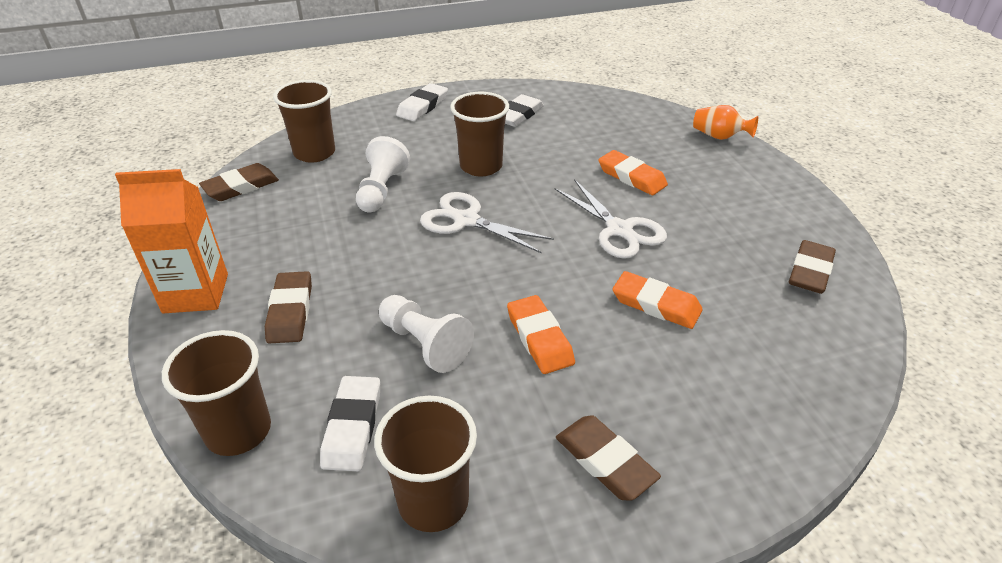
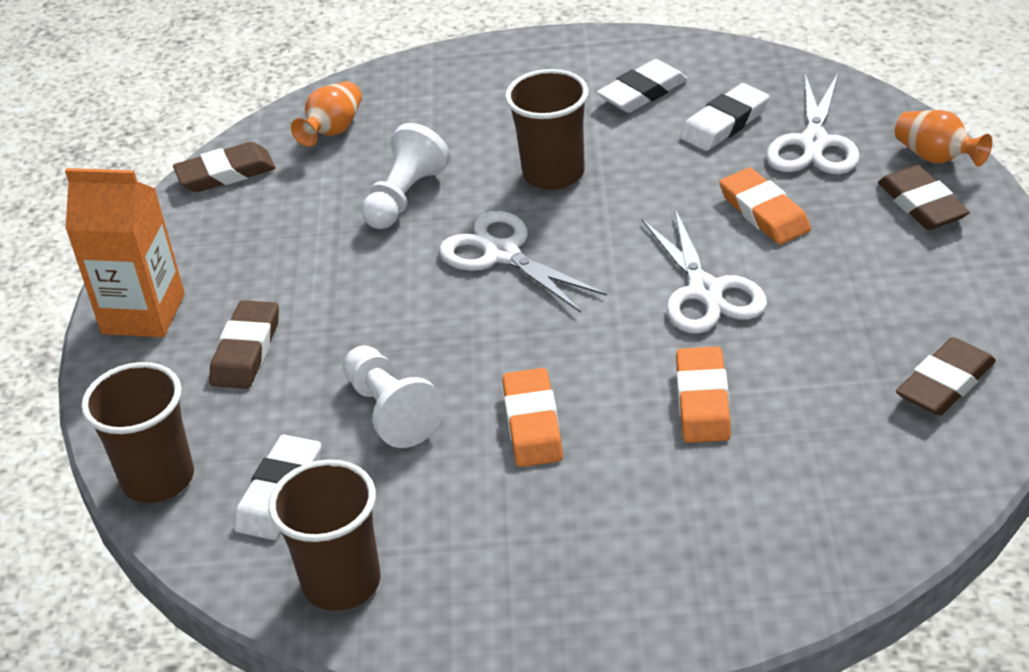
camera: 20 degrees right, 0 degrees up
(314, 153) = (333, 130): brown cup -> orange vase
(422, 106) = (506, 65): white eraser -> white eraser (724, 123)
(605, 461) = (547, 573): brown eraser -> brown eraser (922, 204)
(640, 134) = (814, 143): none -> white scissors
(656, 304) = (702, 401): orange eraser -> orange eraser turned 45 degrees clockwise

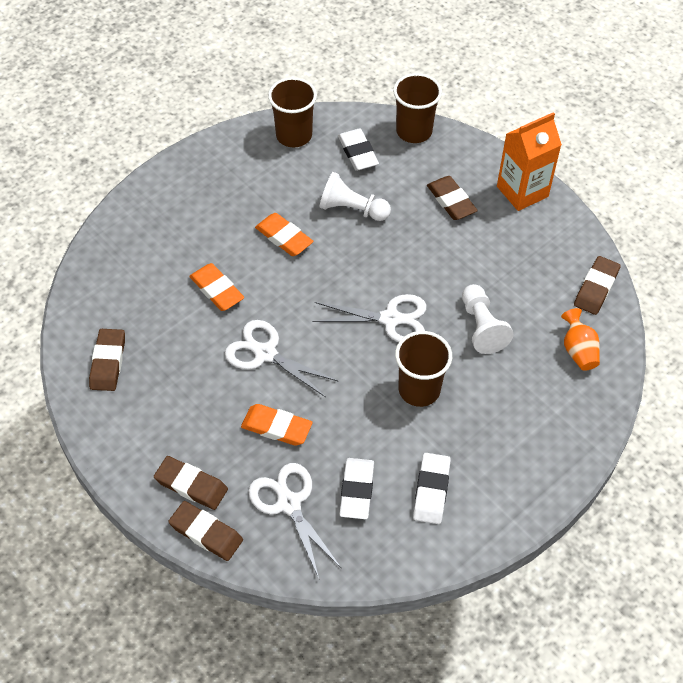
camera: 135 degrees right, 15 degrees up
(936, 157) = (206, 533): orange vase -> brown eraser

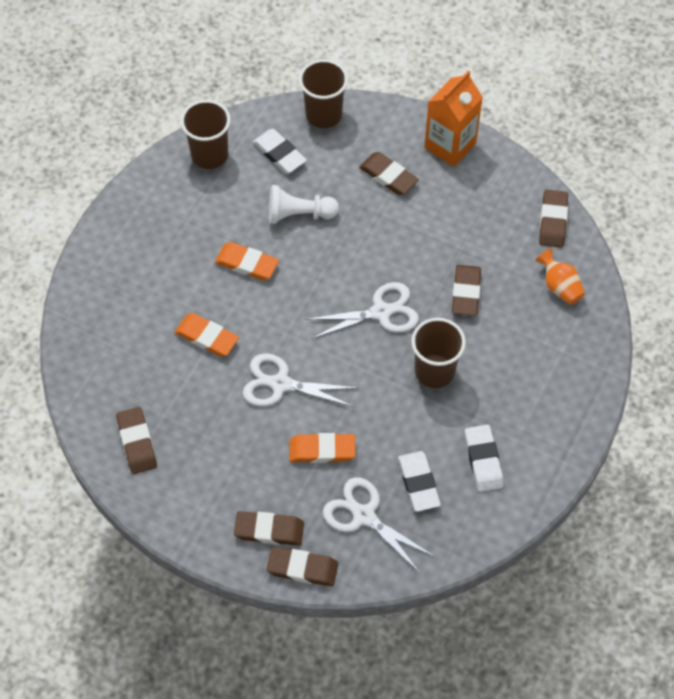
camera: 20 degrees left, 5 degrees up
(481, 327) = (466, 292): white pawn -> brown eraser

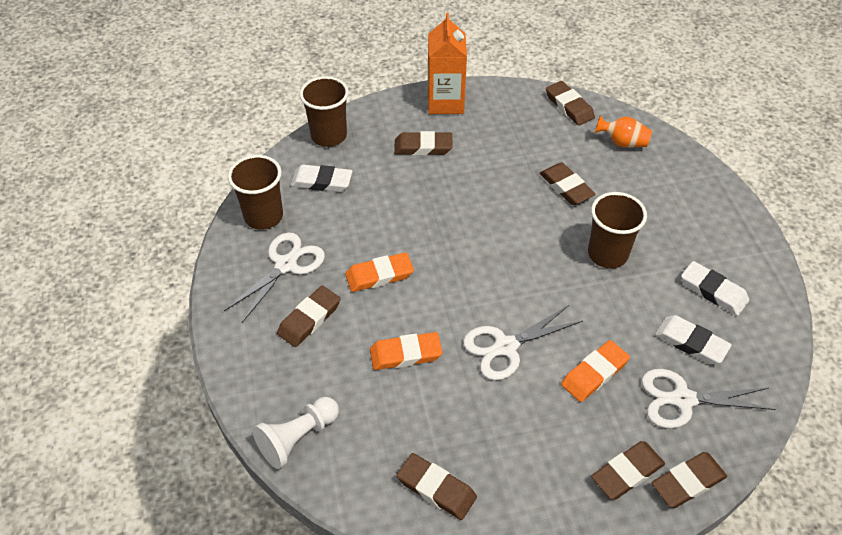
camera: 40 degrees left, 10 degrees down
(167, 262) = (309, 319): none -> brown eraser
(299, 214) = (383, 213): white pawn -> white pawn (298, 438)
(380, 312) = (522, 240): white scissors -> white scissors (286, 265)

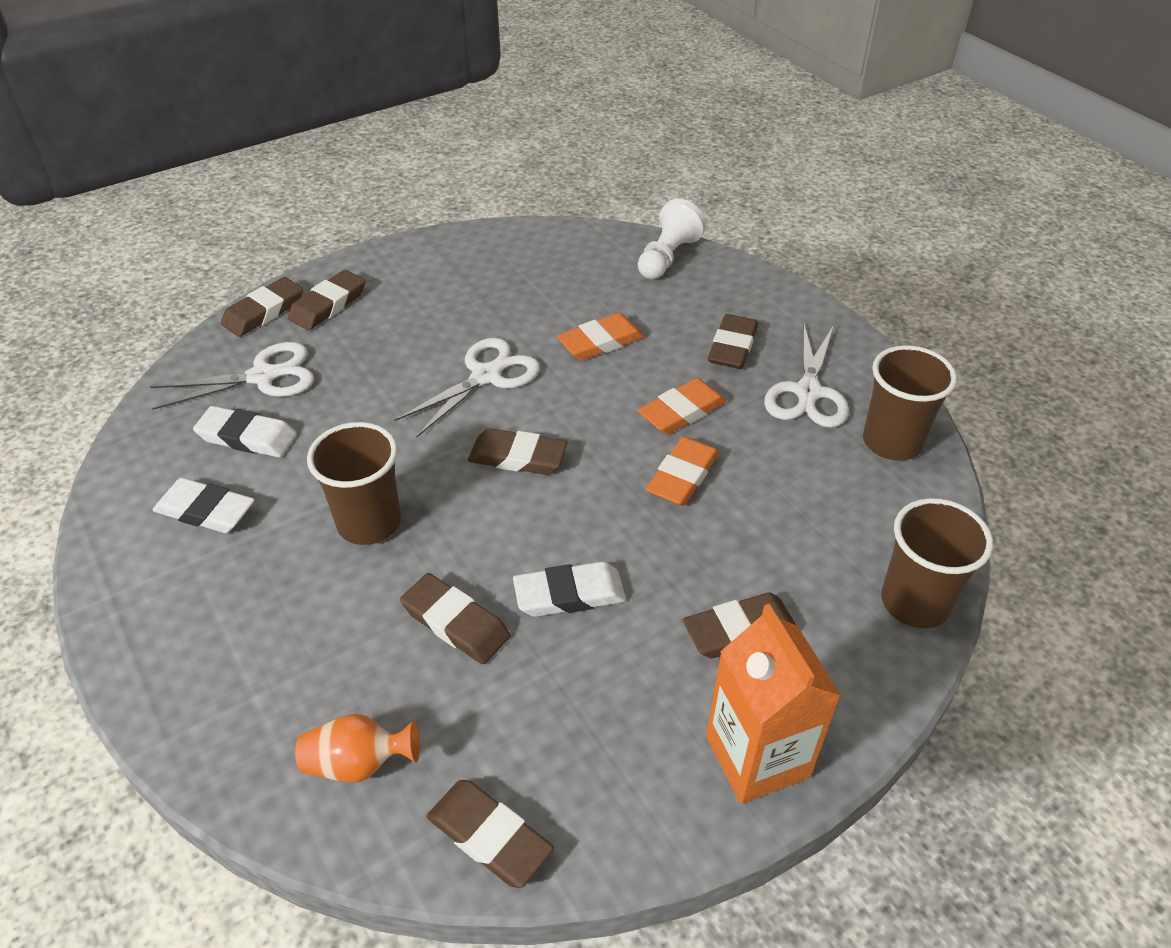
camera: 160 degrees right, 5 degrees down
(322, 181) = (857, 516): white eraser -> white eraser (569, 594)
(436, 488) = (516, 255): brown eraser -> brown eraser (518, 457)
(594, 373) = (372, 376): orange eraser -> orange eraser (683, 476)

